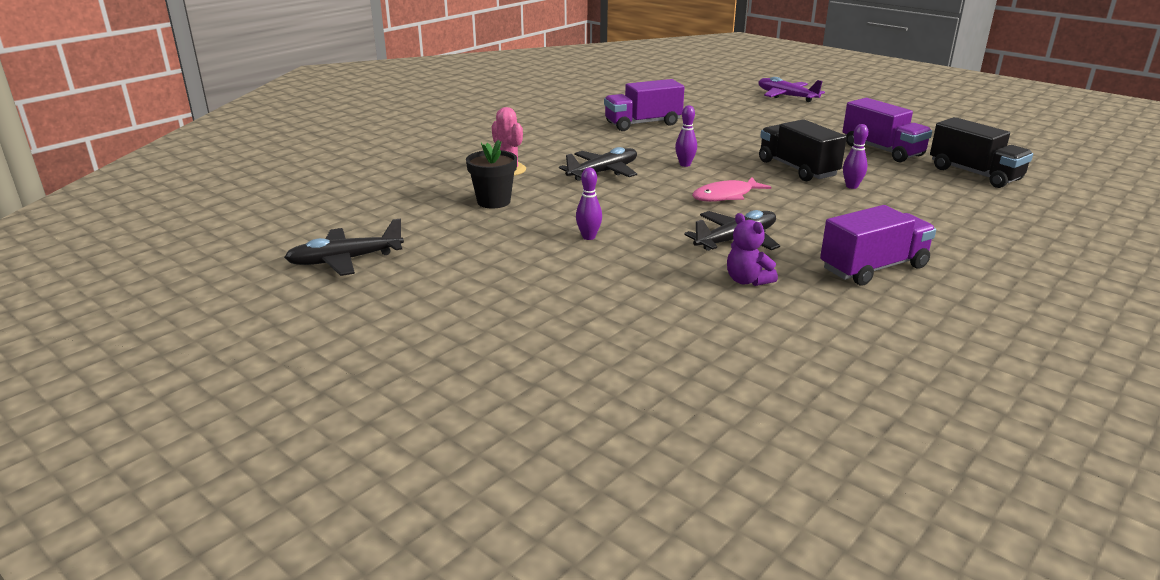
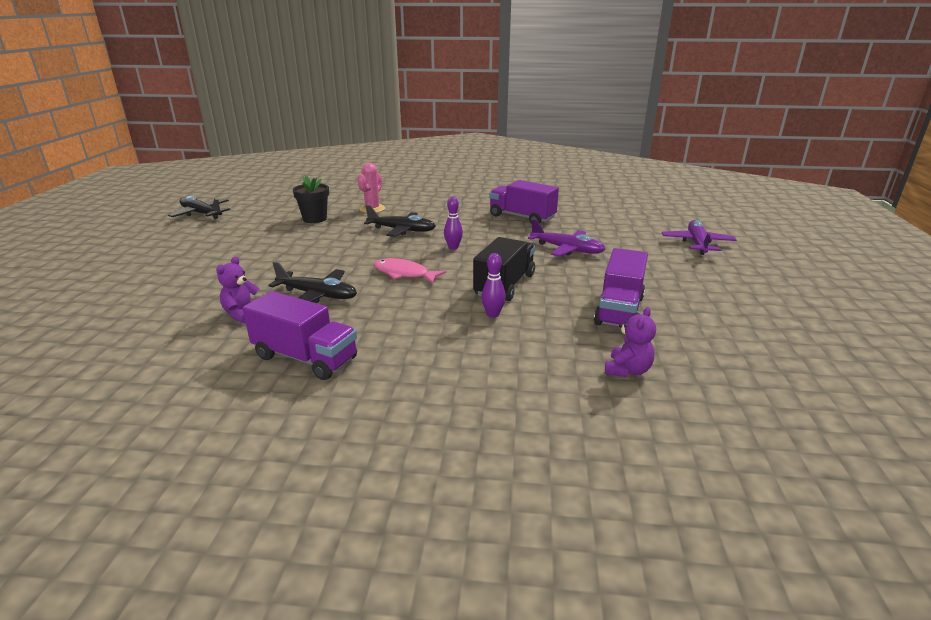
camera: 55 degrees right, 0 degrees up
(588, 237) = (281, 253): purple bowling pin -> none
(745, 131) = (567, 249): none -> purple plane
(974, 174) = (627, 370): black truck -> purple teddy bear

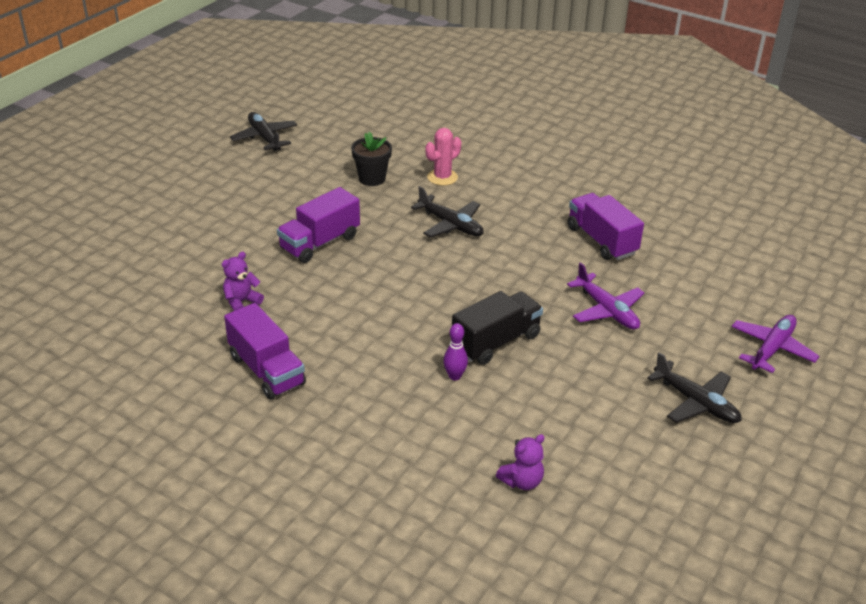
camera: 25 degrees right, 10 degrees up
(317, 295) = (314, 298): black plane -> black plane (695, 402)
(404, 274) = (410, 294): pink fish -> none
(453, 247) = (485, 269): purple bowling pin -> none
(619, 310) = (581, 413): purple truck -> purple truck (320, 243)

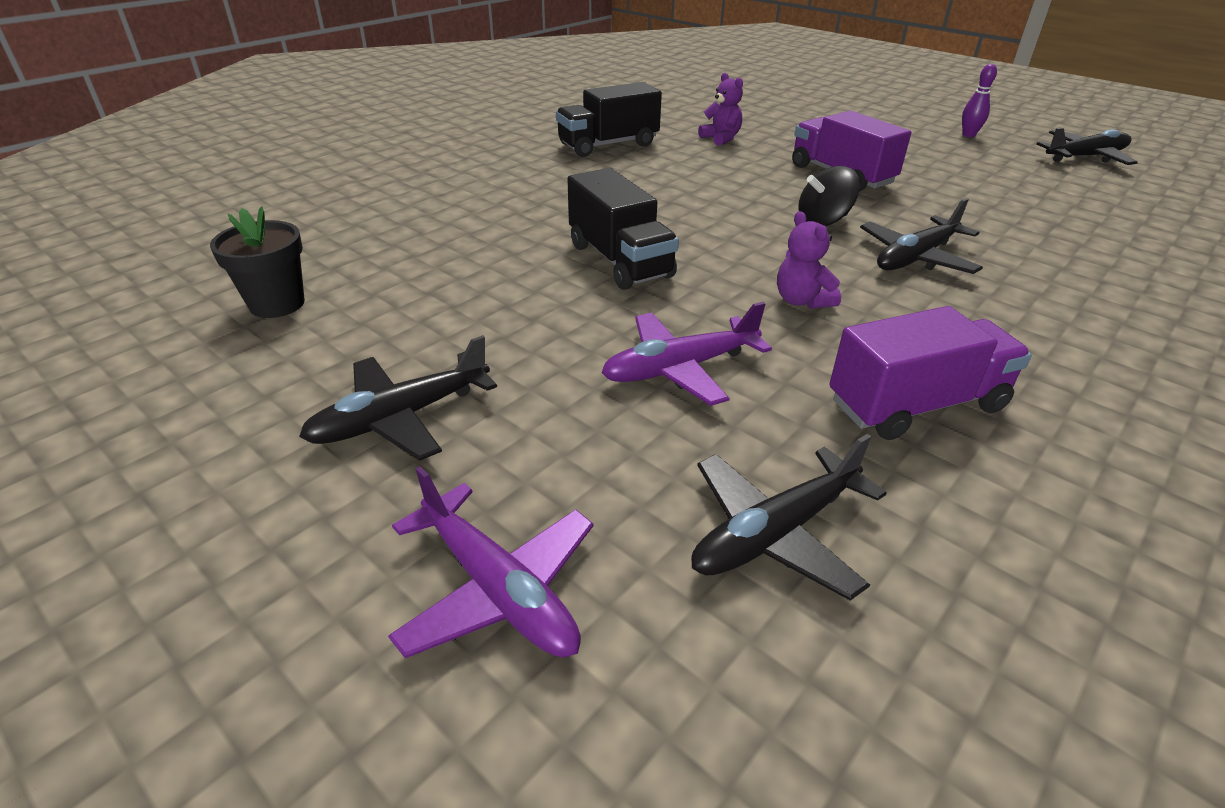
camera: 100 degrees right, 0 degrees up
(267, 370) = (608, 145): purple truck -> black truck
(372, 178) = (1021, 212): black flower pot -> black flower pot (277, 304)
(407, 255) = (823, 221): none -> black spinning top
(442, 177) = (1064, 264): pink cactus -> none
(454, 376) = (561, 228): purple bowling pin -> purple bowling pin (968, 135)
(522, 481) = (360, 247): purple teddy bear -> purple teddy bear (802, 301)
(703, 282) = (776, 532): none -> black plane

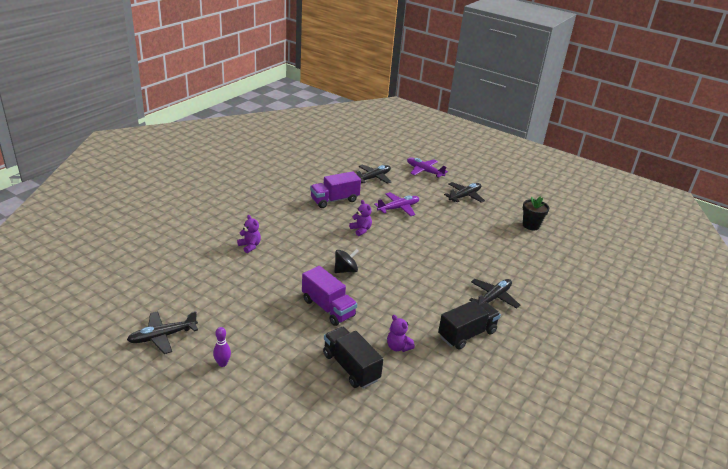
camera: 170 degrees right, 5 degrees down
(619, 260) = (428, 245): black truck -> black truck (351, 367)
(916, 258) = (312, 250): black plane -> black plane (493, 298)
(1075, 269) = (250, 246): none -> purple teddy bear

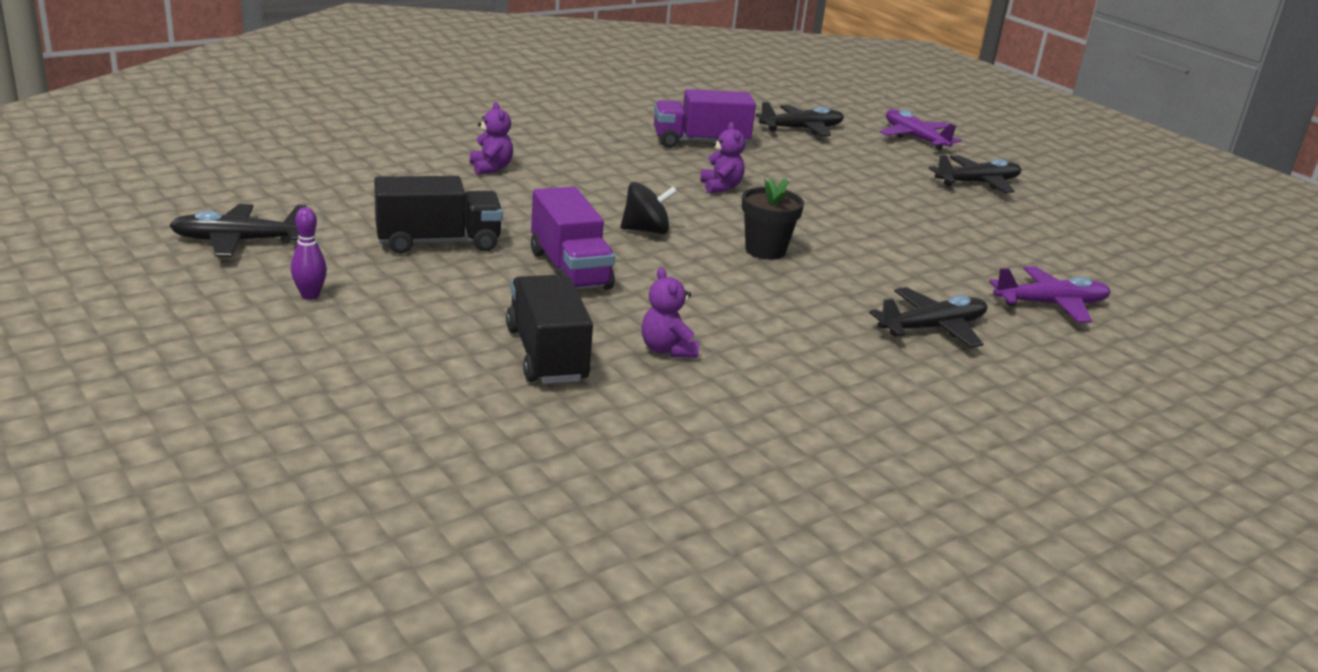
camera: 20 degrees right, 5 degrees down
(398, 208) = (821, 174): purple plane -> purple plane (1050, 304)
(467, 334) = (831, 365): black truck -> black truck (438, 242)
(531, 225) = (1099, 247): black flower pot -> black flower pot (765, 250)

